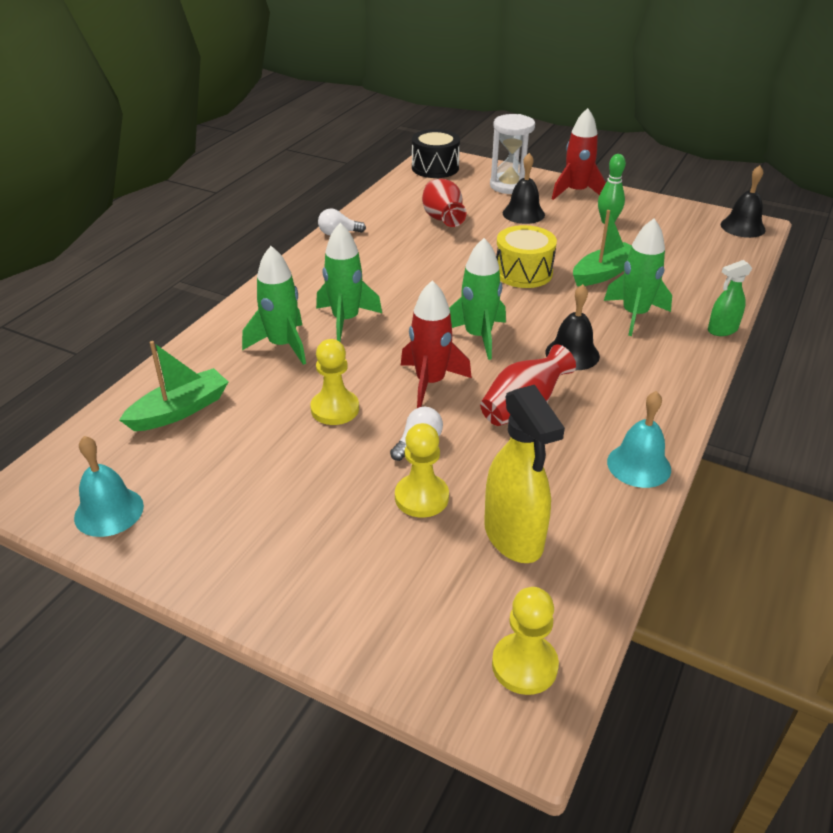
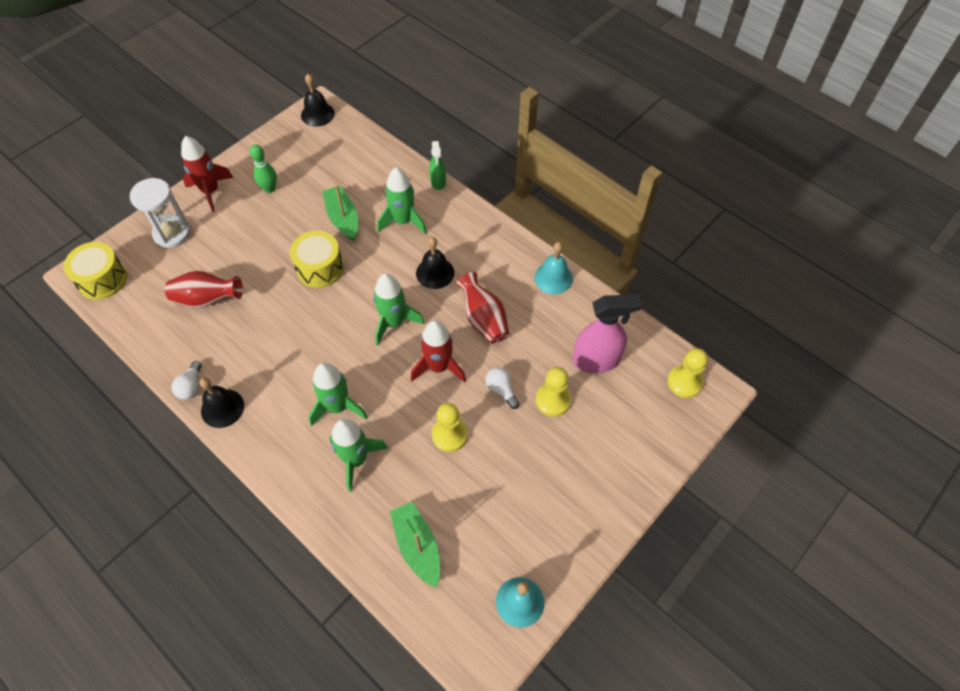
camera: 75 degrees left, 20 degrees up
(435, 168) = (102, 279): black drum -> yellow drum
(513, 537) = (596, 360): yellow spray bottle -> pink spray bottle
(523, 213) = (227, 239): black bell -> black bell (222, 408)

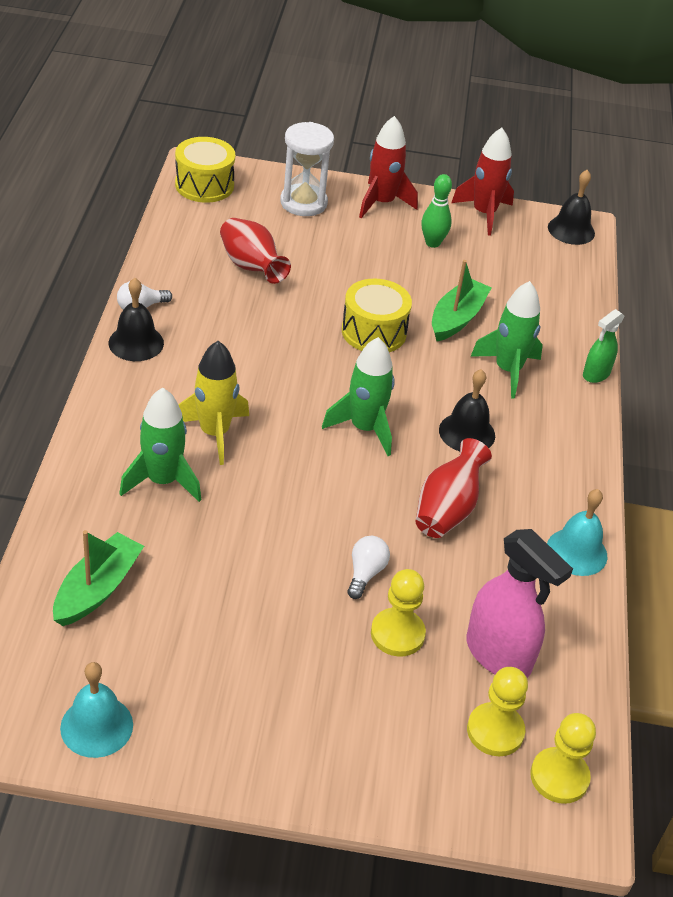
camera: 50 degrees right, 15 degrees down
(338, 407) = (214, 433): green rocket -> yellow rocket
(438, 367) = (343, 497): red rocket -> red rocket (484, 214)
(449, 435) = (262, 551): yellow pawn -> yellow pawn (495, 731)

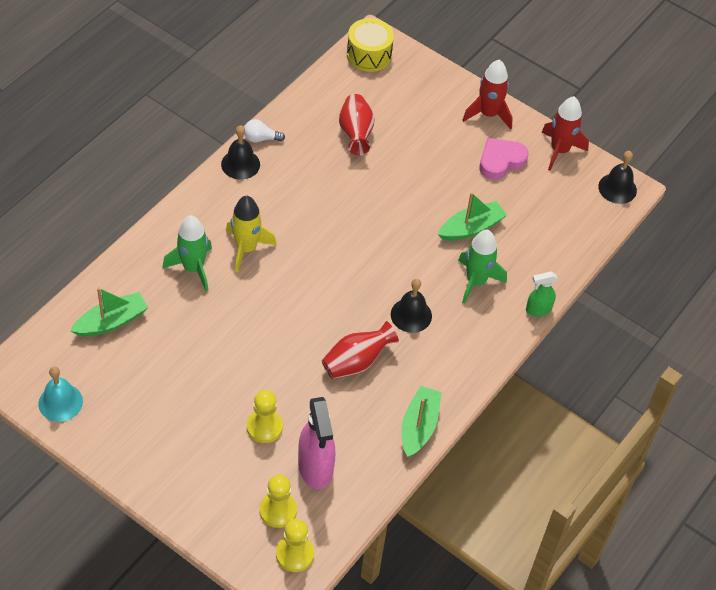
camera: 30 degrees right, 10 degrees up
(303, 203) = (430, 94): white hourglass -> none
(364, 428) = (345, 284): green rocket -> none
(365, 573) = (273, 381): white light bulb -> none
(374, 332) = (404, 216): yellow drum -> none
(432, 243) = (500, 161): green bowling pin -> pink heart
(576, 552) = (419, 426): turquoise bell -> green boat

